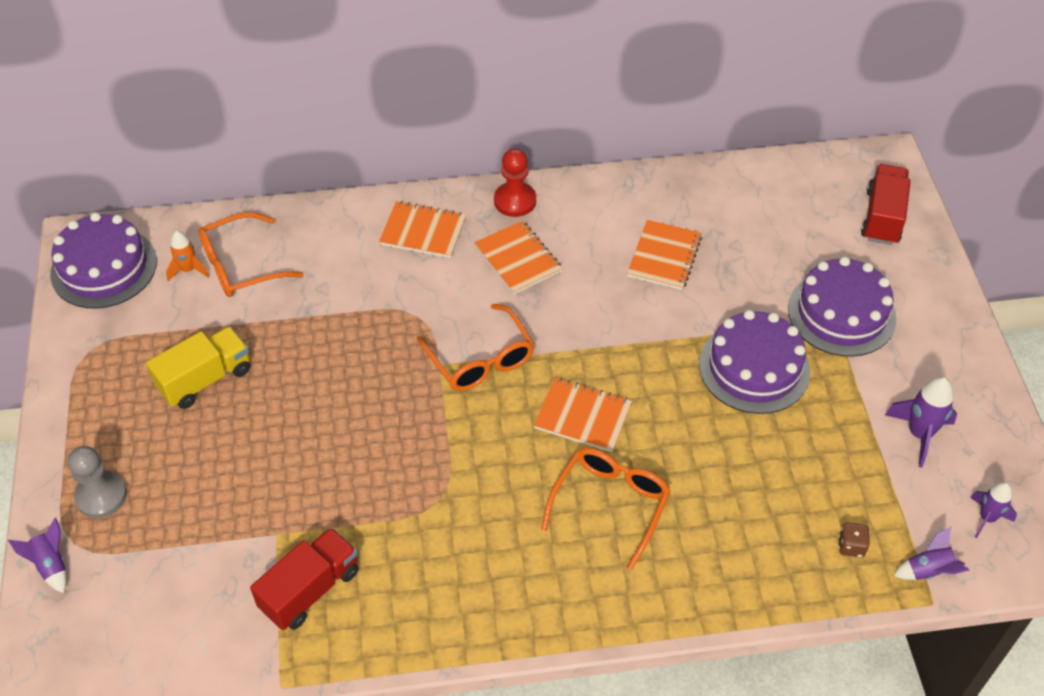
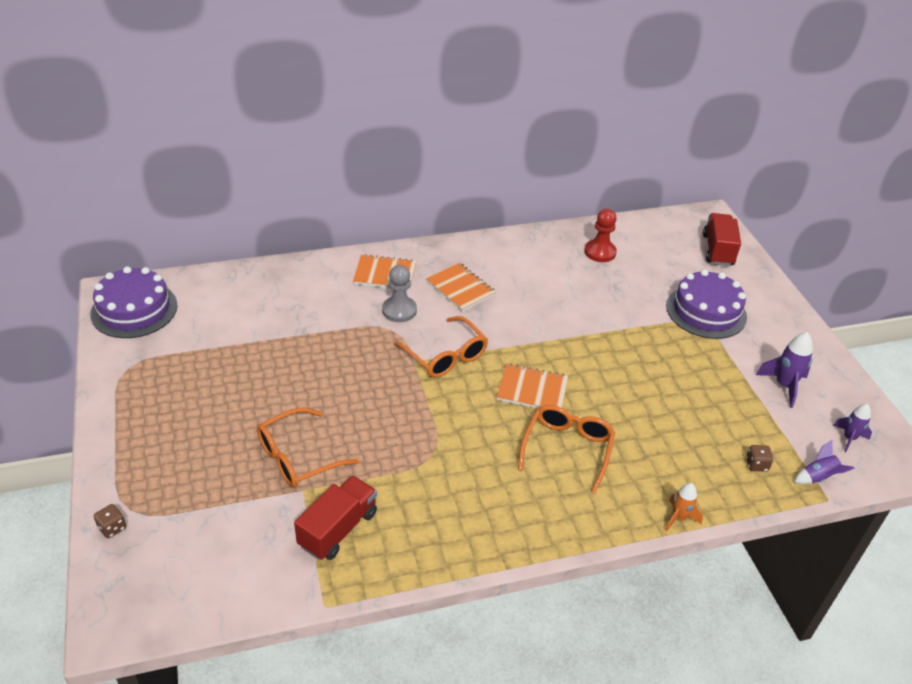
camera: 10 degrees left, 10 degrees down
(51, 565) = (112, 528): purple rocket -> brown dice
(101, 496) = (150, 472): grey pawn -> grey pawn (399, 310)
(188, 270) = (204, 308): orange rocket -> orange rocket (678, 518)
(205, 379) = (228, 382): yellow truck -> none
(240, 266) = (245, 303): orange glasses -> orange glasses (297, 457)
(515, 201) = (450, 251): red pawn -> red pawn (600, 252)
(664, 256) = (568, 282): orange notebook -> none
(754, 368) = (652, 350): purple cake -> none

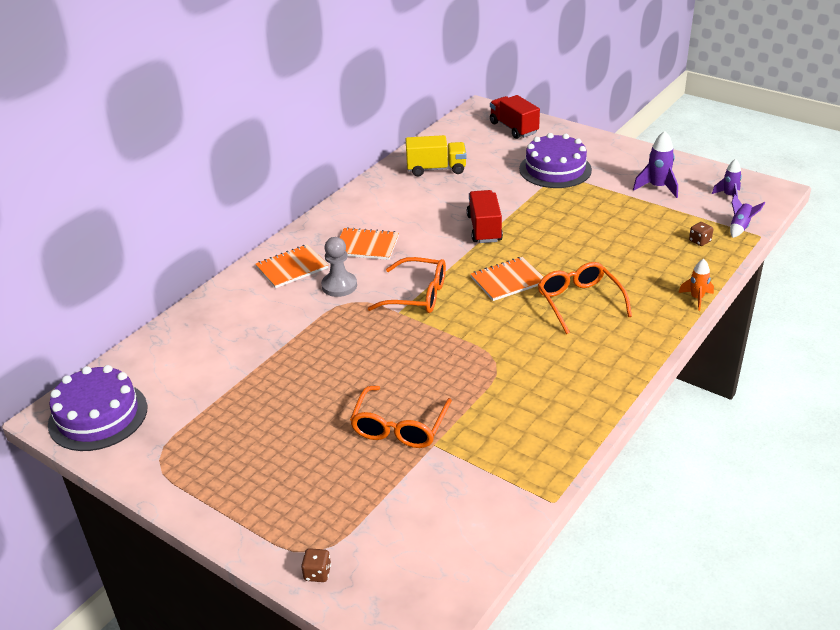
camera: 35 degrees left, 5 degrees down
(338, 529) = (495, 451): red truck -> red truck (484, 228)
(600, 252) = (436, 169): red pawn -> yellow truck

